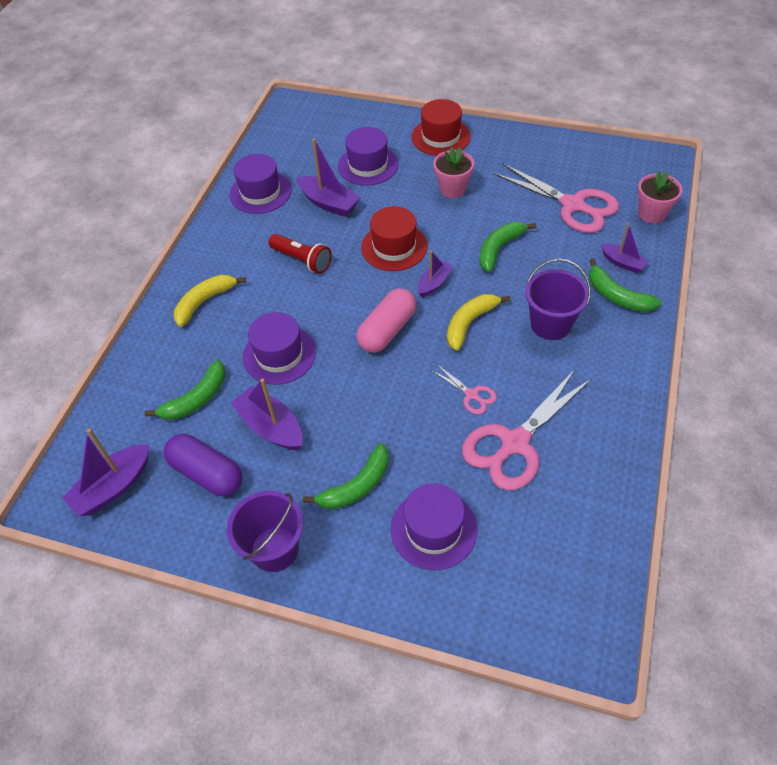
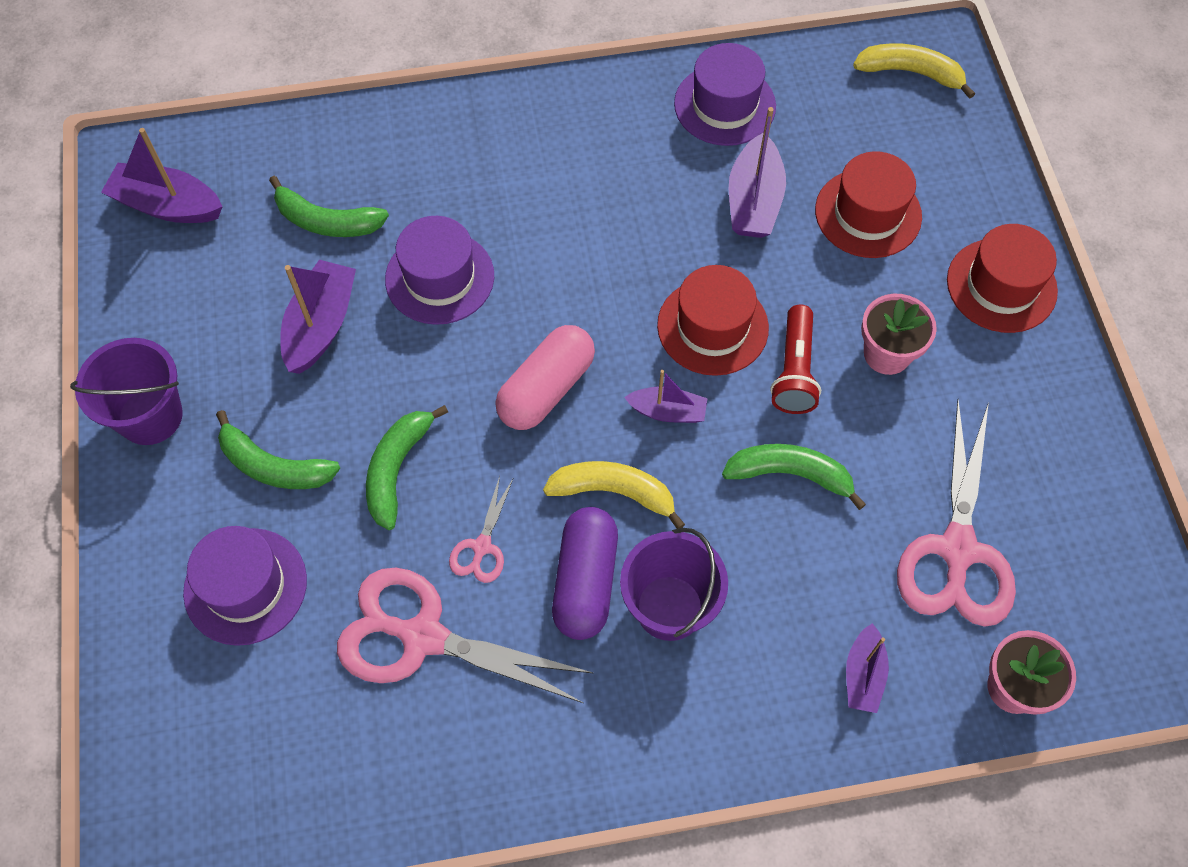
camera: 60 degrees right, 10 degrees up
(204, 302) = (486, 146): yellow banana -> yellow banana (910, 73)
(207, 473) = (225, 291): purple capsule -> purple capsule (585, 581)
(302, 260) = (621, 222): red flashlight -> red flashlight (794, 371)
(368, 165) = (868, 213): purple hat -> red hat
(387, 330) = (546, 389): pink capsule -> pink capsule turned 60 degrees counterclockwise
(617, 296) = (781, 689): green banana -> green banana (397, 469)

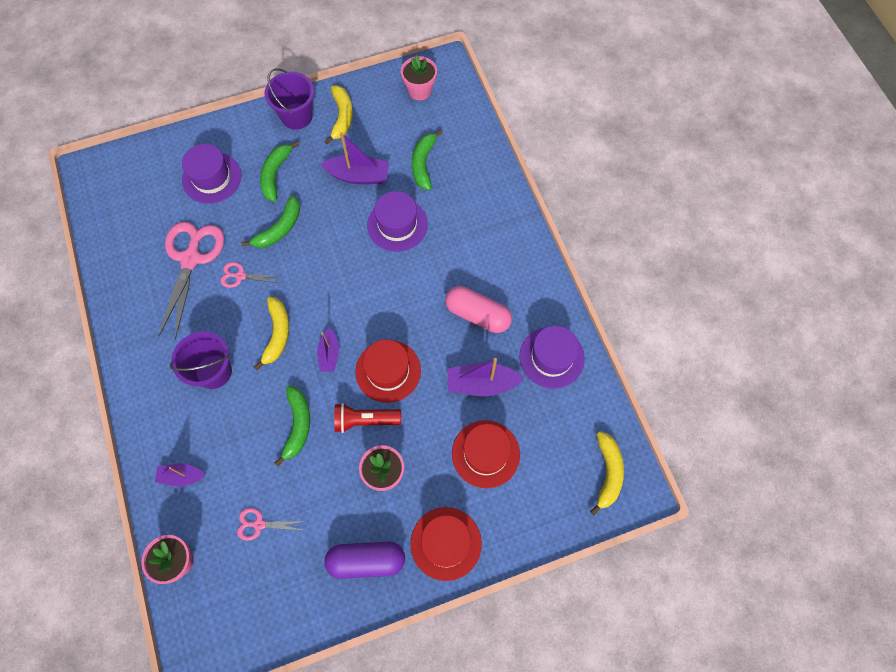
camera: 80 degrees right, 5 degrees up
(168, 205) = (420, 90): purple boat -> pink flower pot
(181, 338) = (342, 117): none -> yellow banana
(397, 469) = (279, 228): green banana -> green banana turned 120 degrees clockwise
(546, 389) = (335, 290): pink capsule -> pink capsule (477, 314)
(585, 581) = (225, 328): purple capsule -> purple capsule (366, 561)
(957, 550) = (259, 524): pink scissors -> pink scissors, size x0.47

